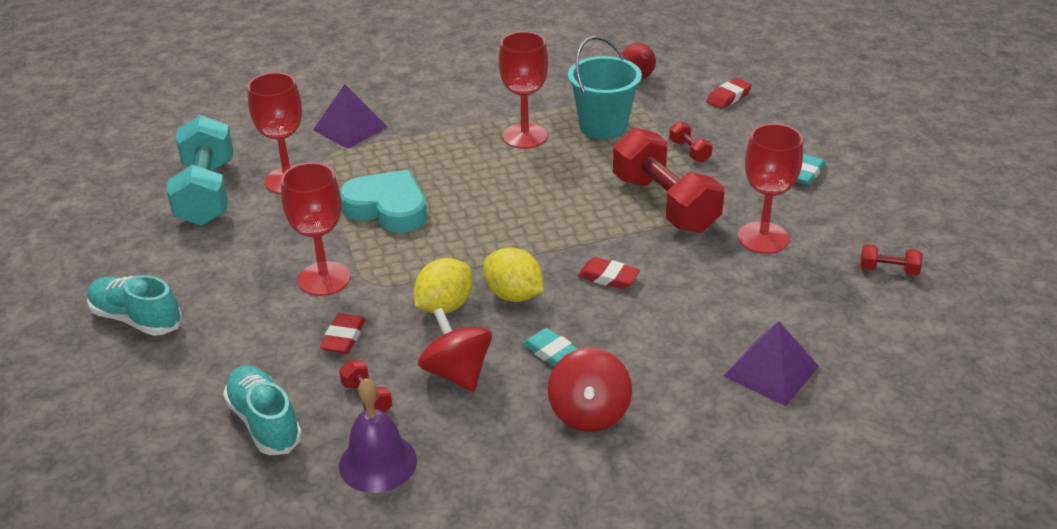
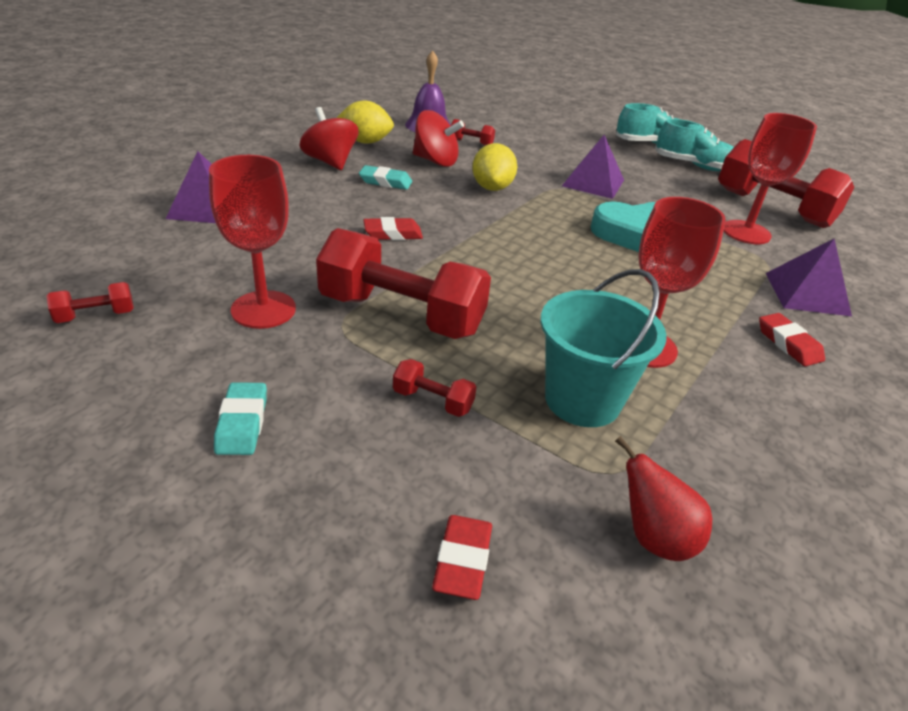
camera: 140 degrees right, 0 degrees up
(207, 193) = (772, 208): turquoise dumbbell -> red dumbbell
(264, 422) = (508, 126): turquoise shoe -> turquoise shoe (694, 166)
(324, 279) = (593, 183): red goblet -> purple pyramid
(343, 337) = (527, 161): red eraser -> red eraser (788, 344)
(514, 295) = (453, 205): yellow lemon -> yellow lemon (365, 142)

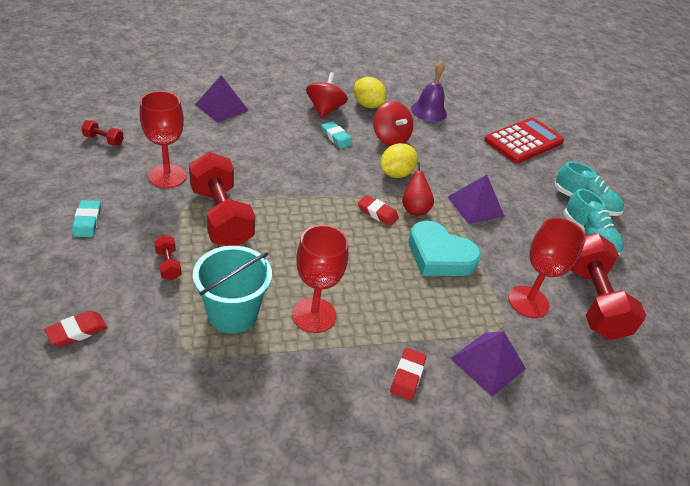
camera: 40 degrees right, 5 degrees up
(242, 423) = (87, 221): turquoise eraser -> turquoise eraser turned 45 degrees counterclockwise
(393, 234) = (288, 171): red eraser -> red eraser (377, 213)
(471, 143) = (437, 136): red dumbbell -> none
(539, 119) = (523, 141): none -> red calculator
(654, 538) = (157, 388): red pear -> red pear (414, 209)

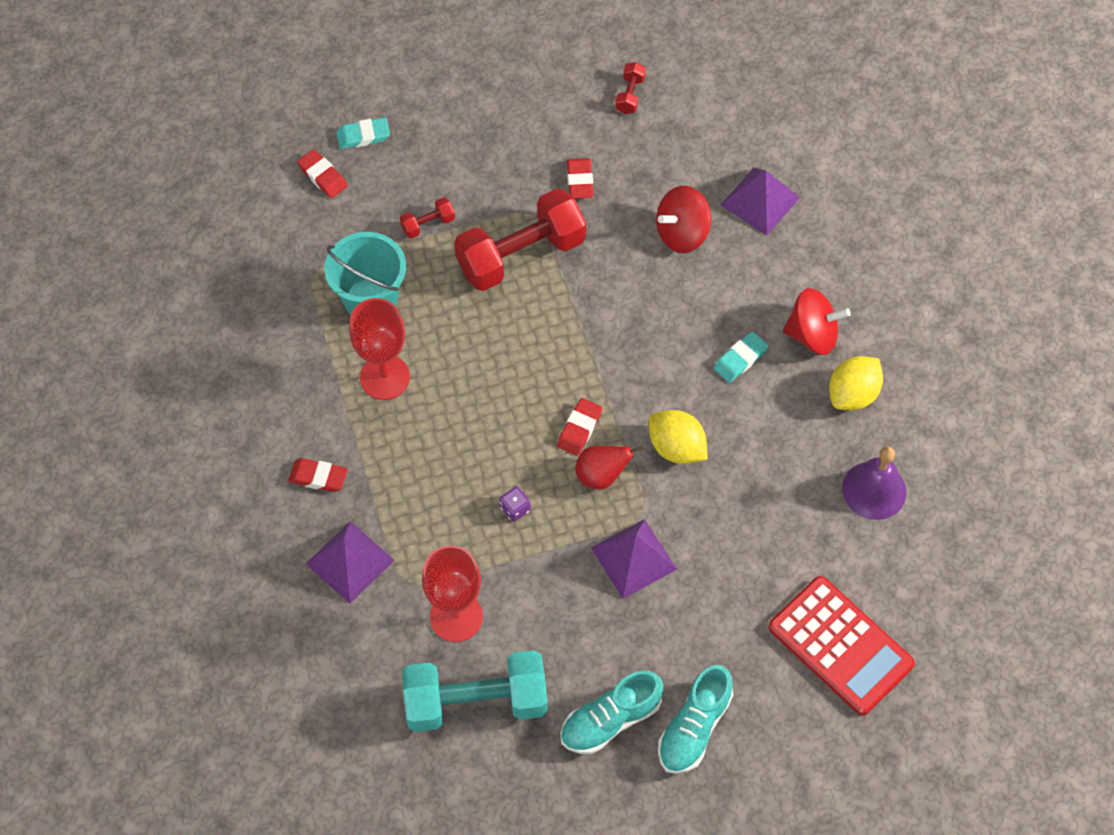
camera: 90 degrees right, 20 degrees up
(87, 221) = (476, 131): turquoise eraser -> turquoise eraser (363, 136)
(167, 176) = (580, 181): red goblet -> red eraser
(390, 138) = (766, 434): red spinning top -> red spinning top (682, 233)
(439, 255) = (515, 509): turquoise heart -> purple dice
(592, 301) = (476, 701): red dumbbell -> turquoise dumbbell

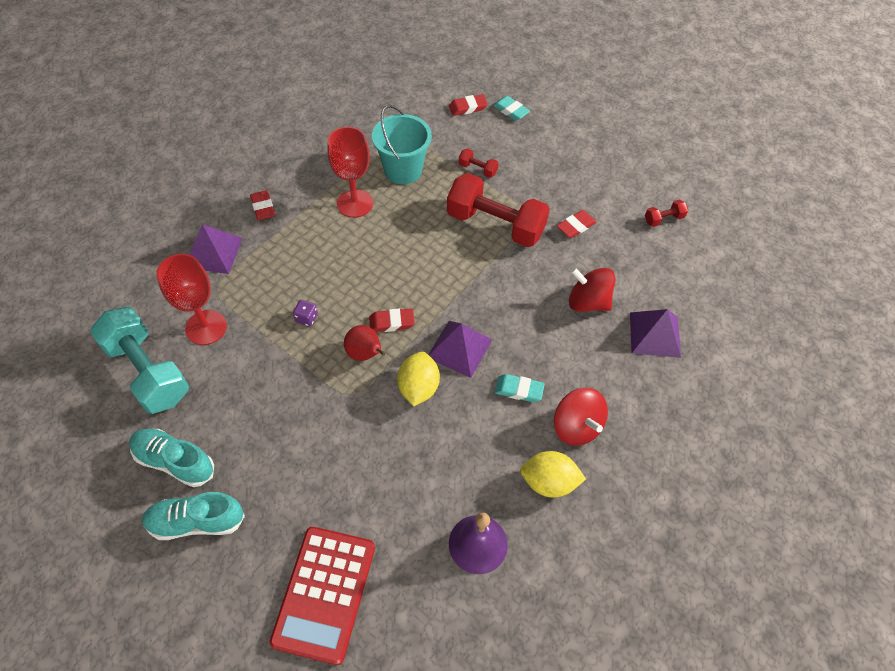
camera: 55 degrees right, 5 degrees down
(323, 176) = (468, 107): red eraser -> red eraser turned 60 degrees clockwise
(633, 558) = (312, 408): purple pyramid -> purple pyramid (459, 348)

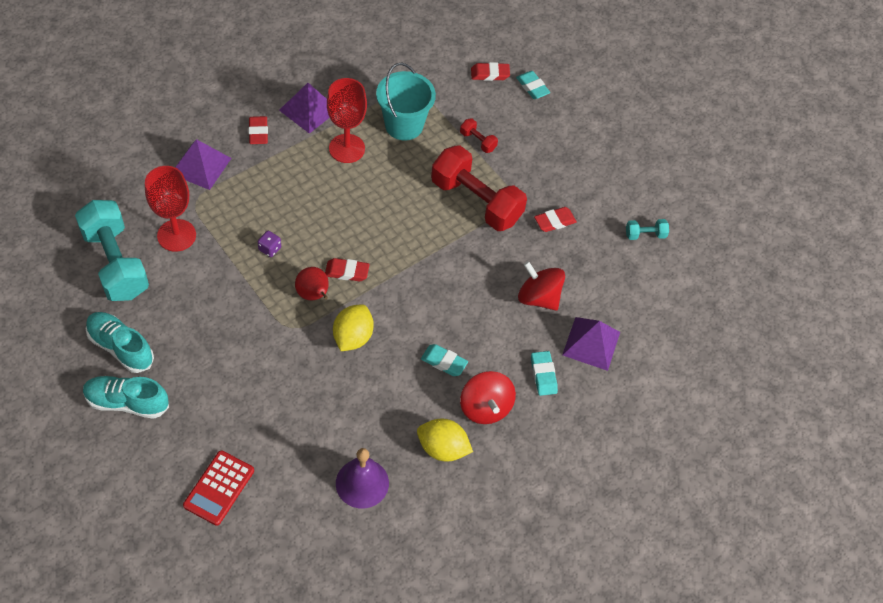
camera: 10 degrees right, 0 degrees up
(324, 593) = (219, 488): red calculator -> red calculator, size x0.65
(459, 348) = (402, 311): purple pyramid -> purple pyramid (309, 110)
(621, 378) = (543, 375): none -> turquoise eraser
(663, 219) = (645, 234): red dumbbell -> turquoise dumbbell

